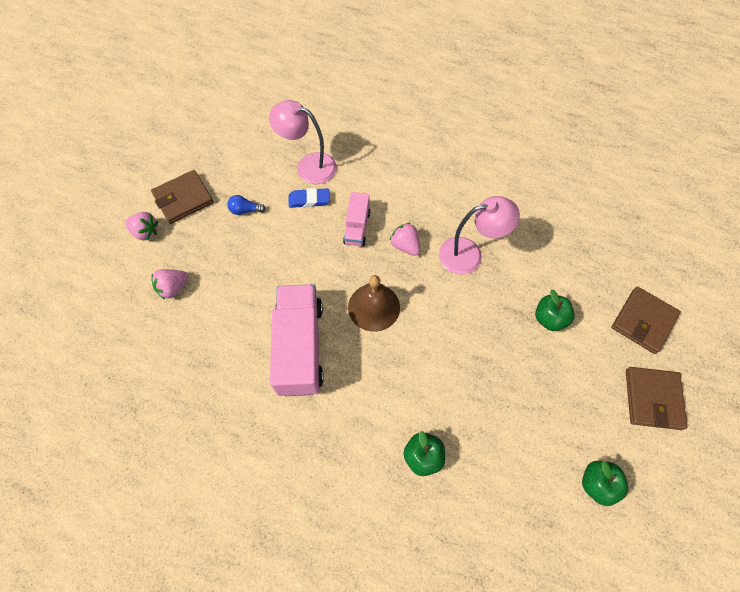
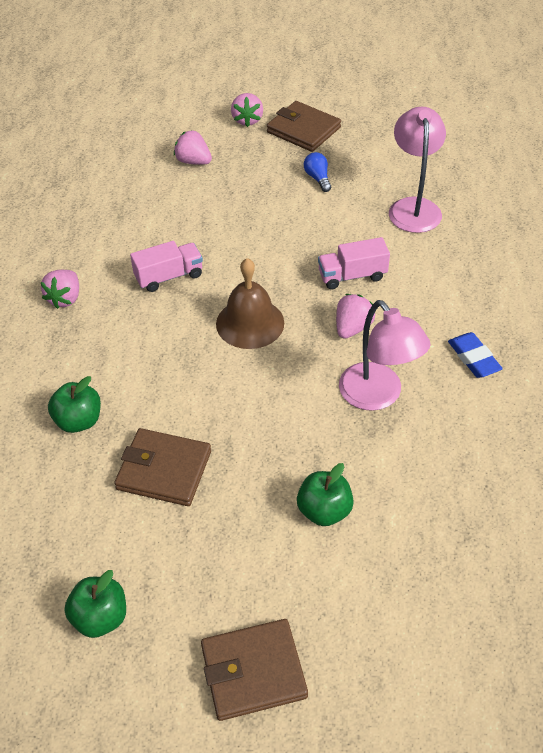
camera: 70 degrees right, 15 degrees down
(287, 435) = (65, 298): none -> pink strawberry
(300, 347) = (169, 276): pink truck -> pink truck, size x0.52
(309, 200) = (364, 223): blue eraser -> blue eraser (473, 358)
(643, 321) = (381, 638): brown wallet -> brown wallet (164, 470)

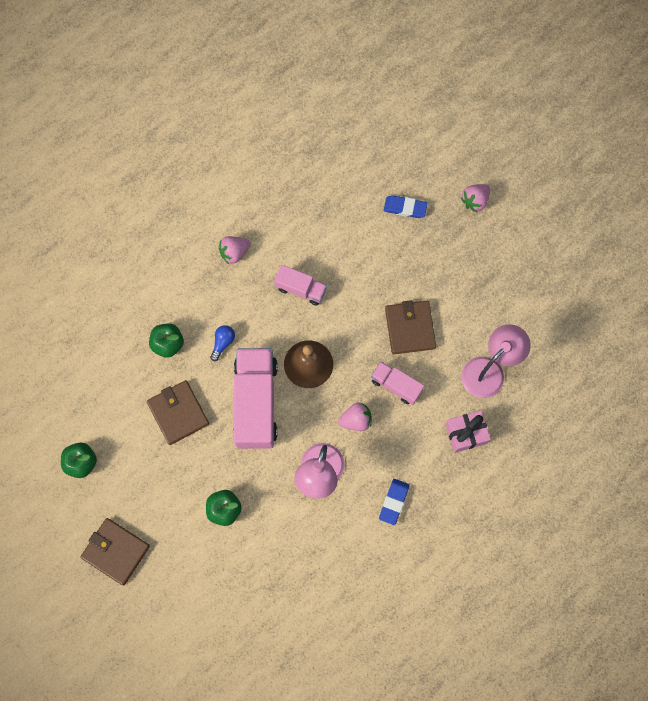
camera: 45 degrees right, 25 degrees up
(193, 161) = (405, 208): pink strawberry -> blue eraser
(238, 393) = (256, 403): none -> pink truck
(303, 130) = (499, 243): brown wallet -> brown wallet (410, 328)
(318, 178) = (461, 293): blue light bulb -> blue light bulb (223, 343)
(458, 260) = (466, 433): none -> pink gift

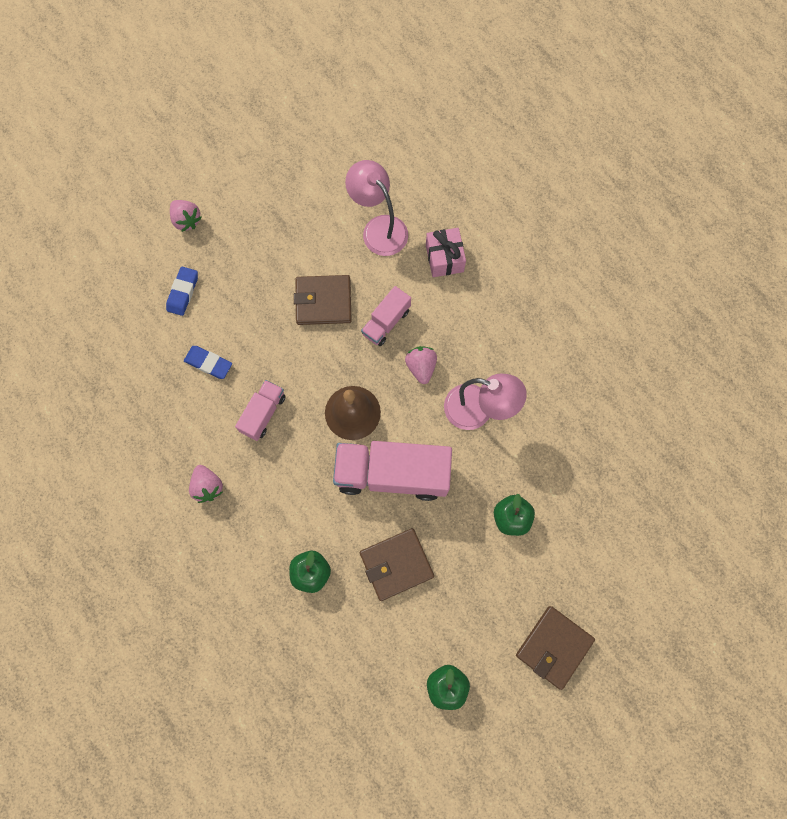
camera: 85 degrees left, 0 degrees up
(223, 343) = (317, 507): blue light bulb -> none
(393, 502) = (512, 337): blue eraser -> blue eraser (208, 363)

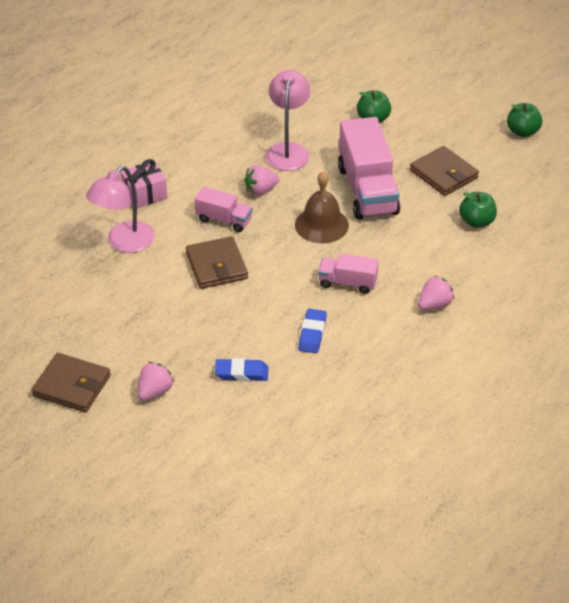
camera: 105 degrees left, 30 degrees down
(554, 647) = (462, 84): brown wallet -> brown wallet (72, 385)

